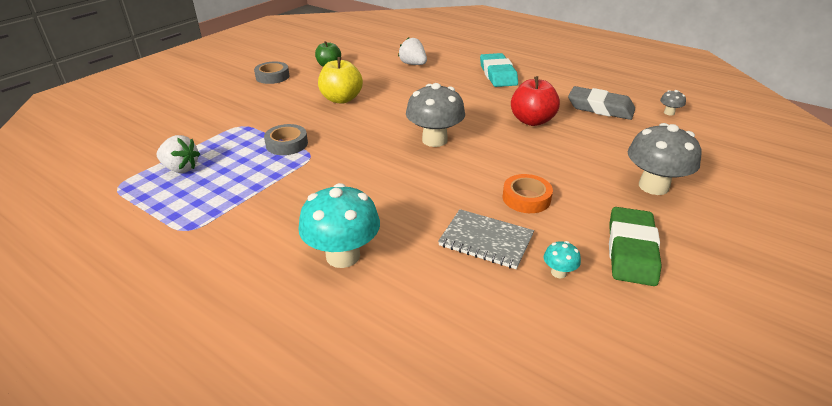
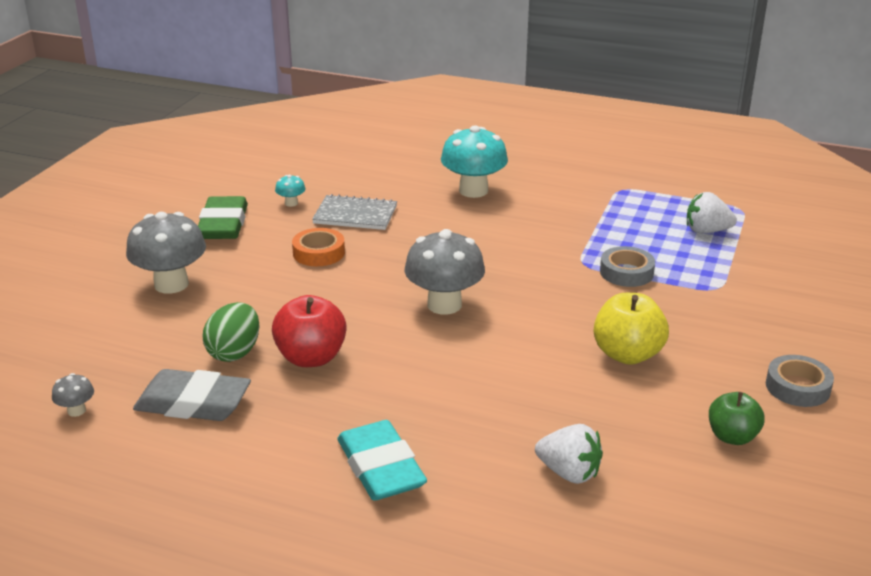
camera: 165 degrees right, 5 degrees down
(583, 130) = (234, 352): none -> green egg

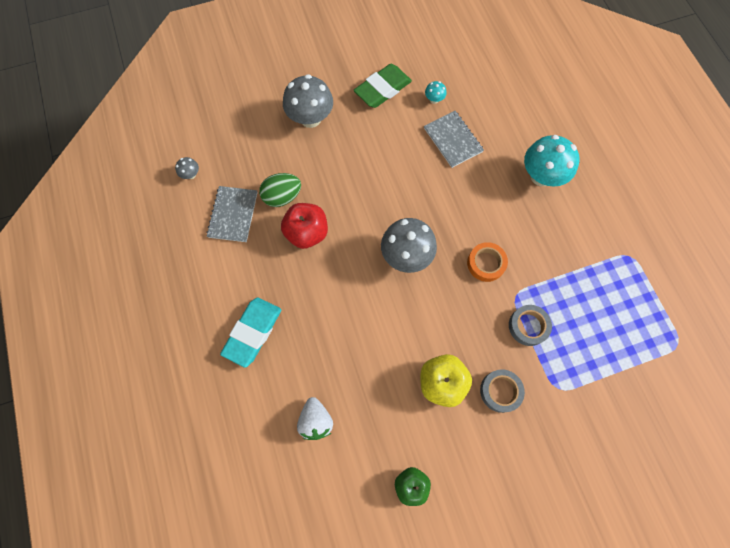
camera: 50 degrees right, 40 degrees up
(193, 403) = (233, 215): grey eraser -> grey notebook
(319, 253) = (398, 156): orange tape -> orange tape (486, 263)
(706, 231) = (625, 341): white strawberry -> none
(797, 387) = (489, 496): grey tape -> grey tape (500, 391)

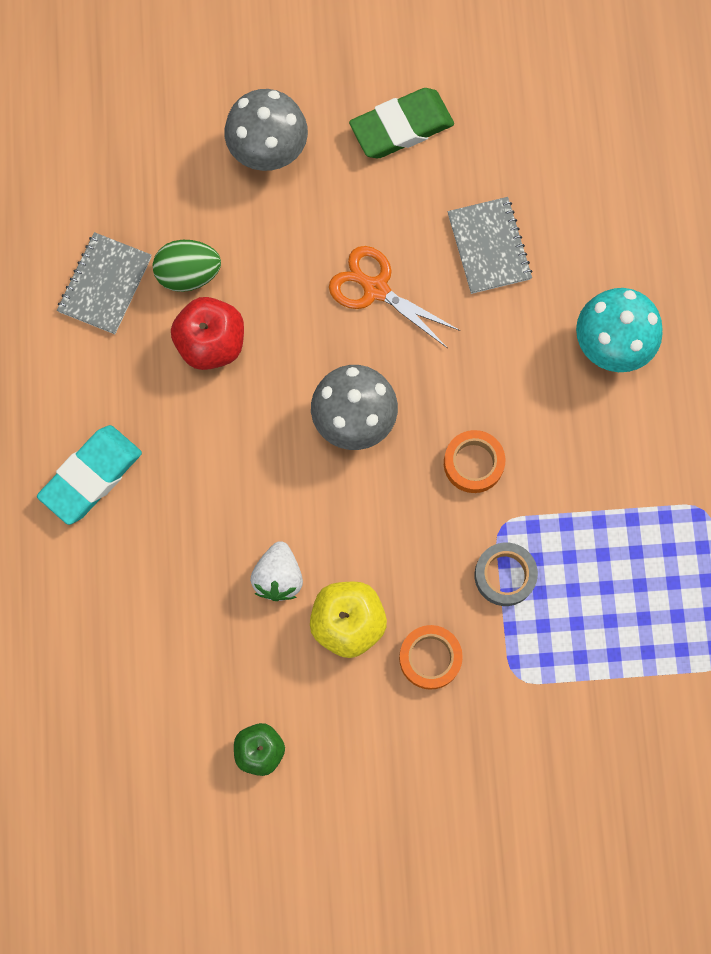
camera: 15 degrees right, 5 degrees up
(191, 174) = (55, 201): grey mushroom -> none
(316, 421) = (150, 627): white strawberry -> white strawberry (278, 577)
(395, 178) = (375, 288): none -> orange scissors
(434, 99) = (481, 167): turquoise mushroom -> none
(500, 391) = (430, 658): grey tape -> orange tape

